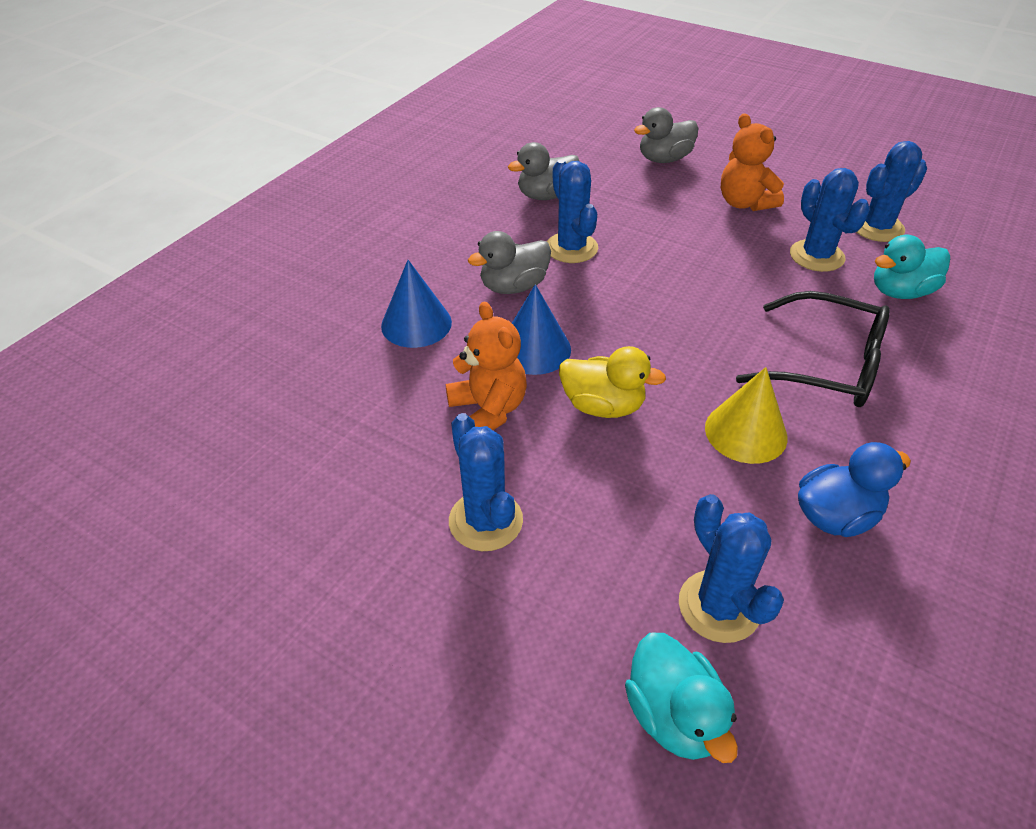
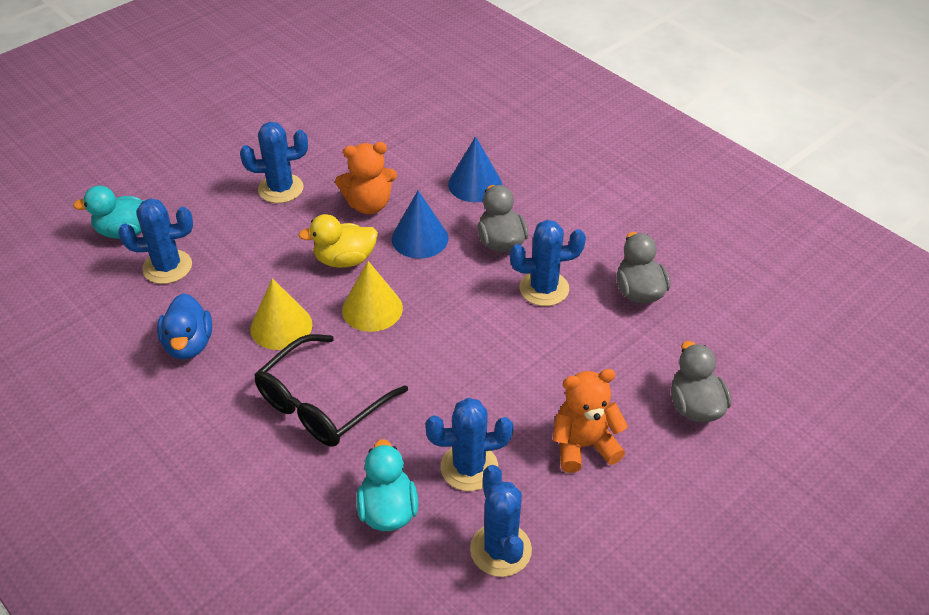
camera: 105 degrees right, 0 degrees up
(603, 406) = (344, 260): yellow duck -> yellow duck turned 45 degrees clockwise
(670, 361) = (372, 309): none -> yellow cone

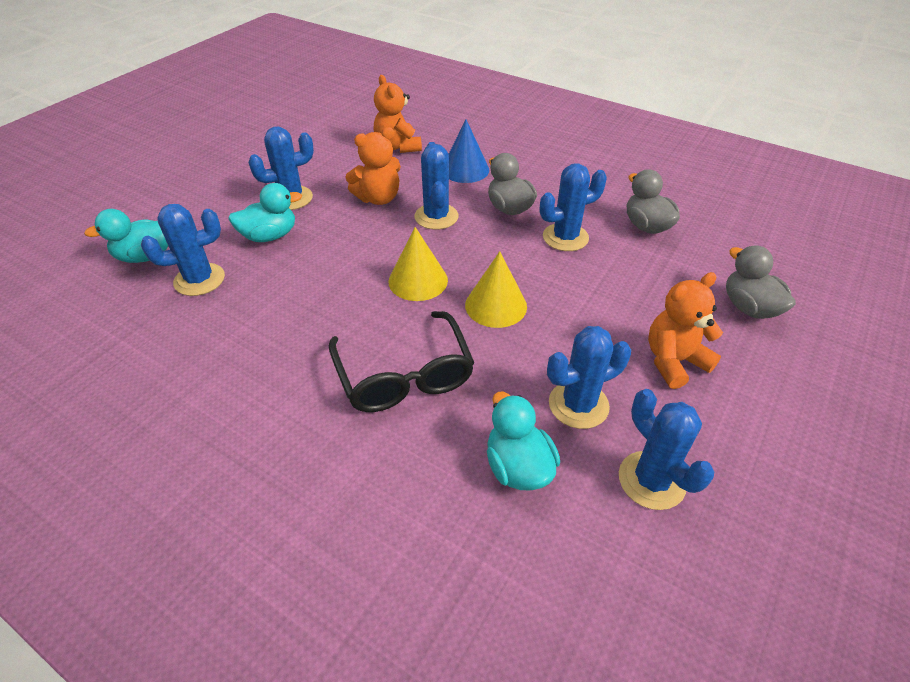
camera: 15 degrees left, 0 degrees up
(189, 344) = (244, 346): blue duck -> none
(246, 230) = (270, 236): none -> turquoise duck
(281, 326) = (334, 311): yellow cone -> yellow cone (496, 305)
(322, 404) = (404, 375): black glasses -> black glasses turned 45 degrees counterclockwise
(344, 260) = (374, 245): yellow duck -> none
(414, 141) = (398, 147): none -> orange teddy bear
(420, 238) = (436, 217): blue cone -> blue cactus

